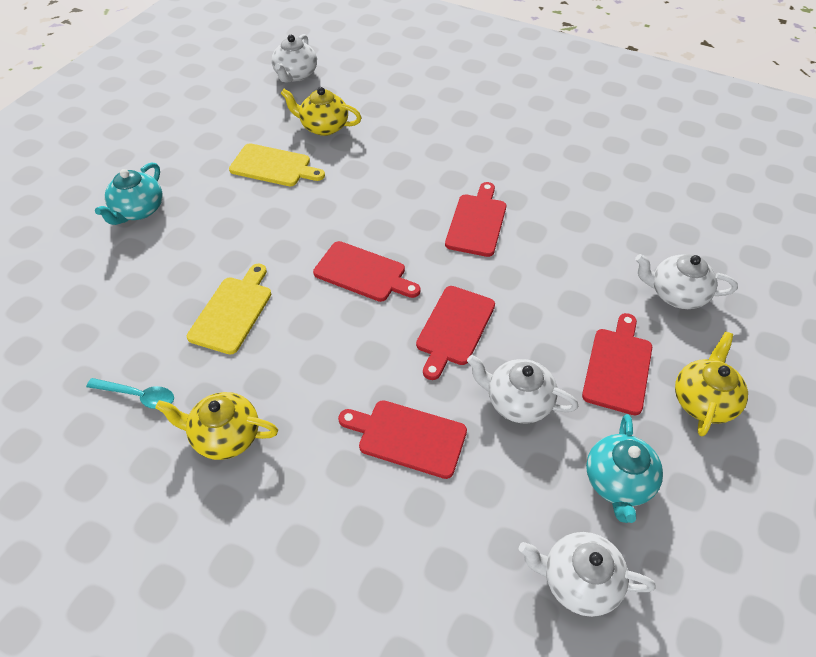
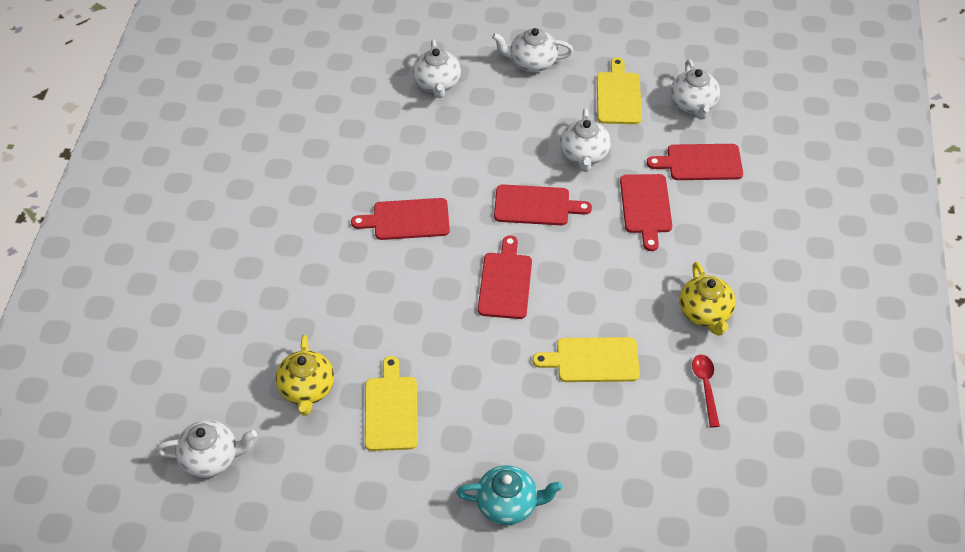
camera: 110 degrees left, 0 degrees up
(138, 396) = (705, 387): turquoise spoon -> red spoon
(618, 367) = (525, 107): red cutting board -> red cutting board (700, 163)
(618, 482) = (618, 96): turquoise teapot -> yellow cutting board
(703, 401) = (532, 62): yellow teapot -> white teapot

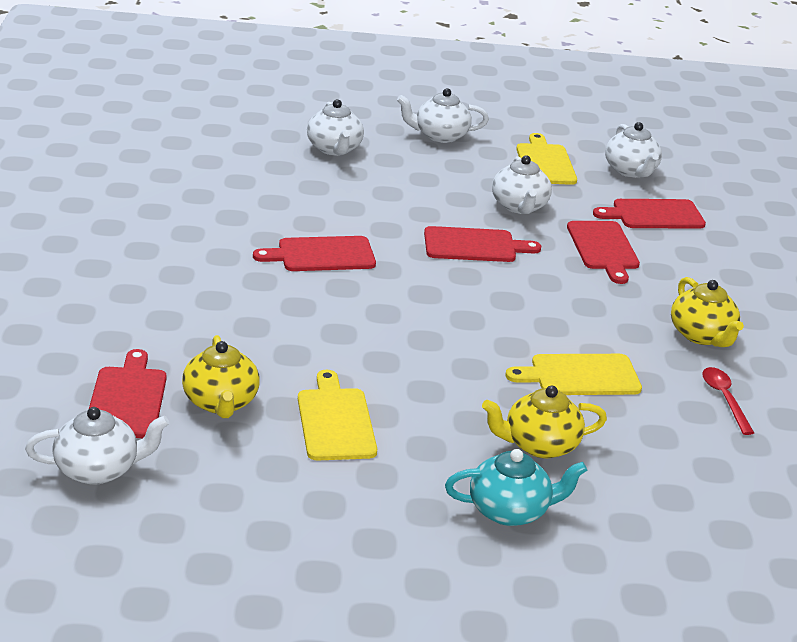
camera: 10 degrees left, 20 degrees down
(505, 282) = (454, 308): red cutting board -> red cutting board (127, 399)
(544, 436) = (539, 445): none -> yellow teapot

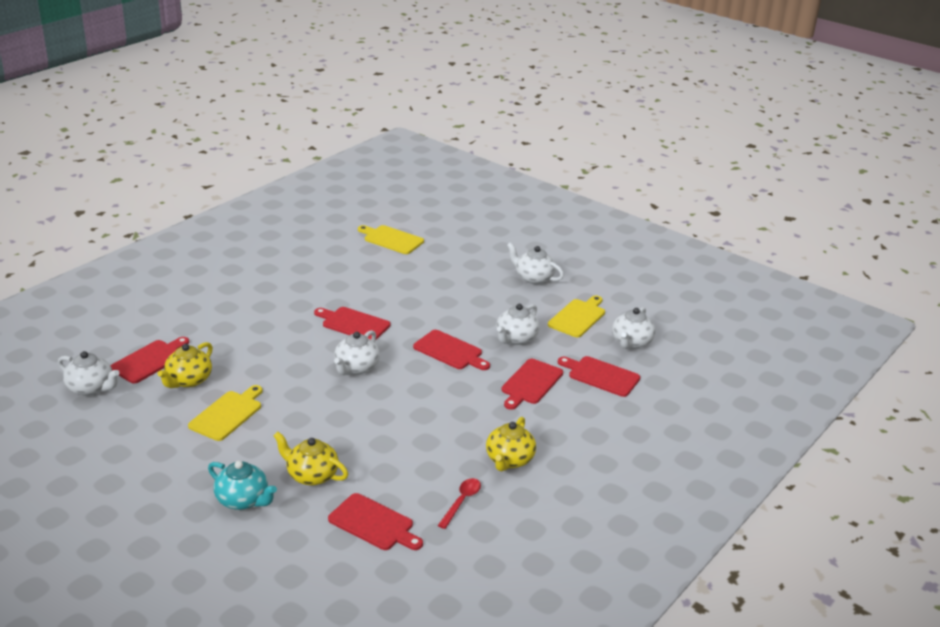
camera: 40 degrees right, 0 degrees up
(334, 149) = (454, 265): white teapot -> white teapot (356, 367)
(580, 376) = (394, 449): yellow cutting board -> yellow cutting board (391, 239)
(680, 464) = (374, 523): none -> red cutting board

